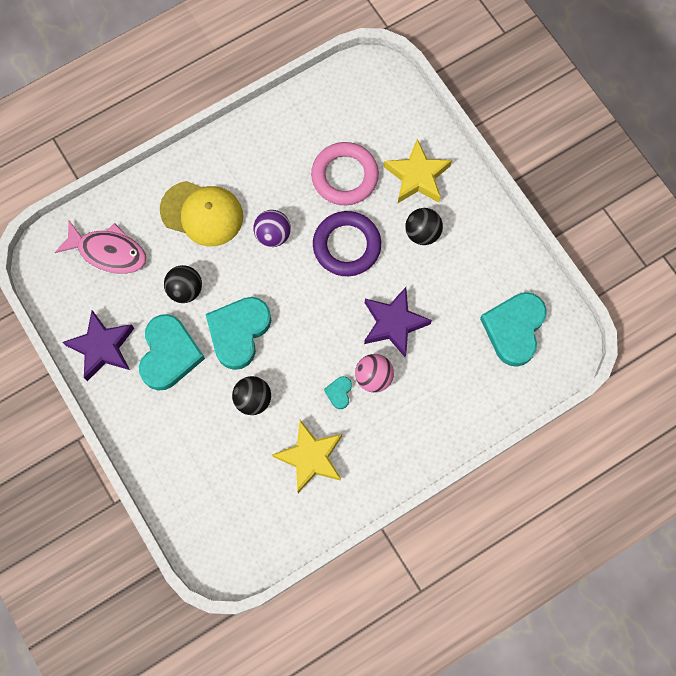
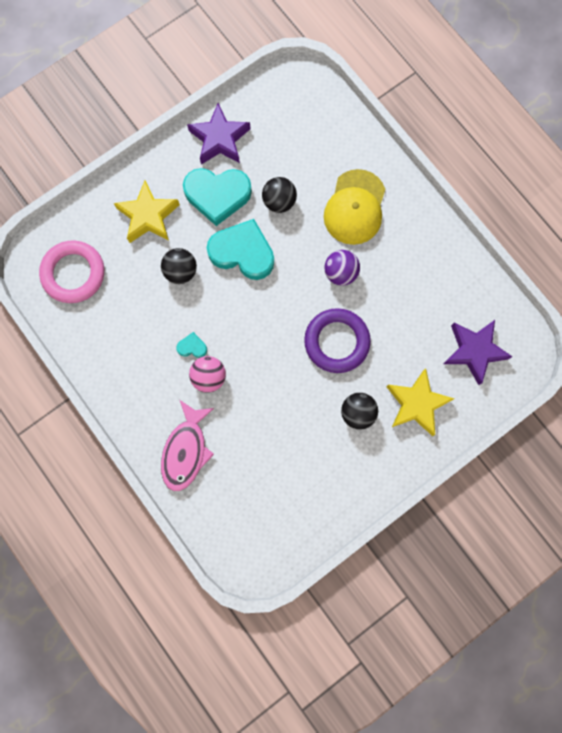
camera: 85 degrees right, 5 degrees up
(108, 252) = (309, 132): pink fish -> pink fish (186, 450)
(310, 457) = (130, 327): yellow star -> yellow star (148, 216)
(344, 176) = (408, 334): pink ring -> pink ring (73, 273)
(394, 323) = (263, 392): purple star -> purple star (474, 351)
(514, 329) = (267, 508): turquoise heart -> none

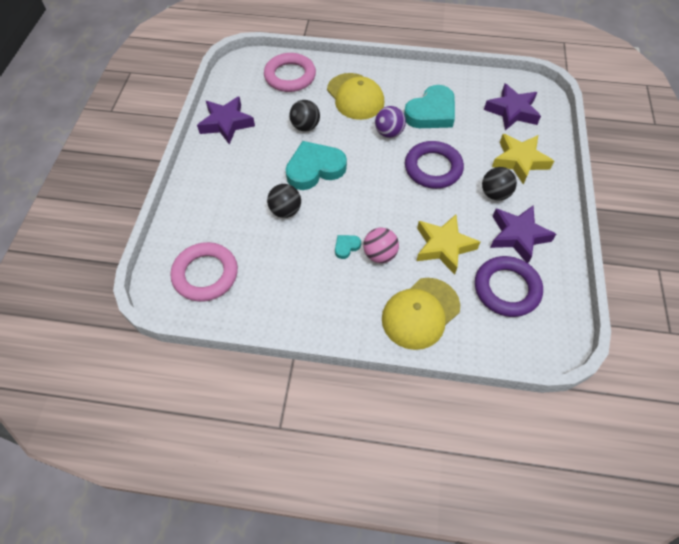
camera: 45 degrees left, 20 degrees down
(148, 216) = (224, 198): yellow star -> yellow star (443, 246)
(186, 450) = (420, 313): pink fish -> yellow cap
(217, 195) = (260, 152): turquoise heart -> turquoise heart (431, 112)
(268, 495) = (506, 289): none -> purple ring
(323, 132) = (290, 76): none -> pink ring
(329, 464) = (518, 236): none -> purple star

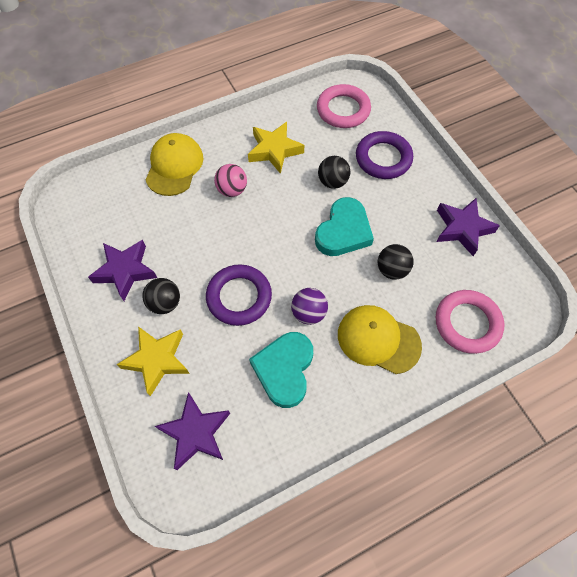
camera: 145 degrees right, 5 degrees up
(346, 247) = (262, 181): turquoise heart -> none
(443, 246) = (185, 225): yellow star -> yellow star (274, 150)
(506, 289) = (116, 219): purple ring -> purple ring (383, 158)

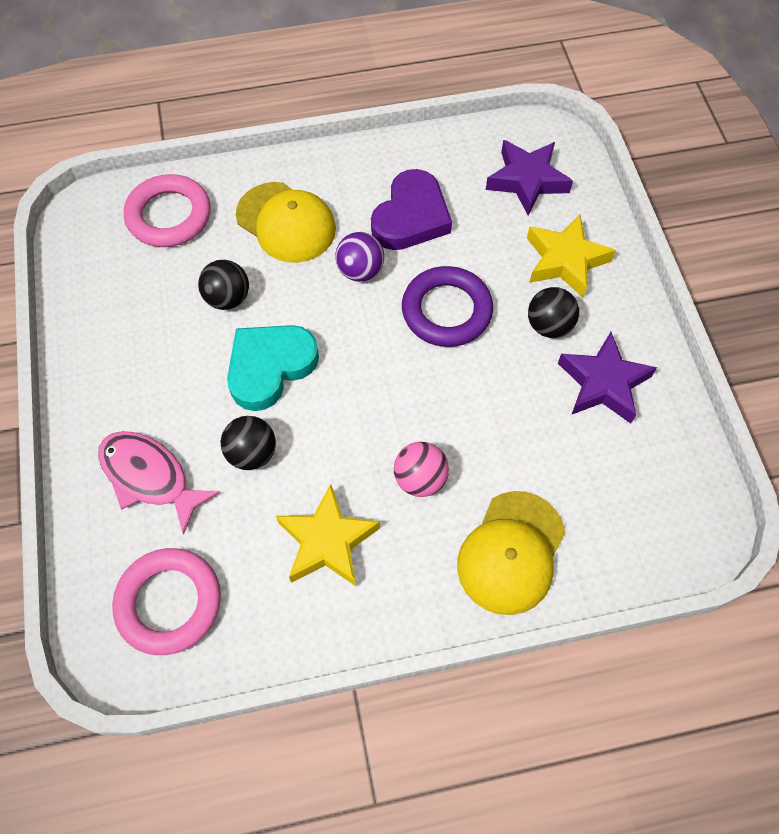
camera: 165 degrees left, 0 degrees up
(284, 370) = (411, 217): turquoise heart -> purple heart
(383, 158) = (149, 477): purple ring -> pink fish
(462, 228) = (98, 331): purple star -> none

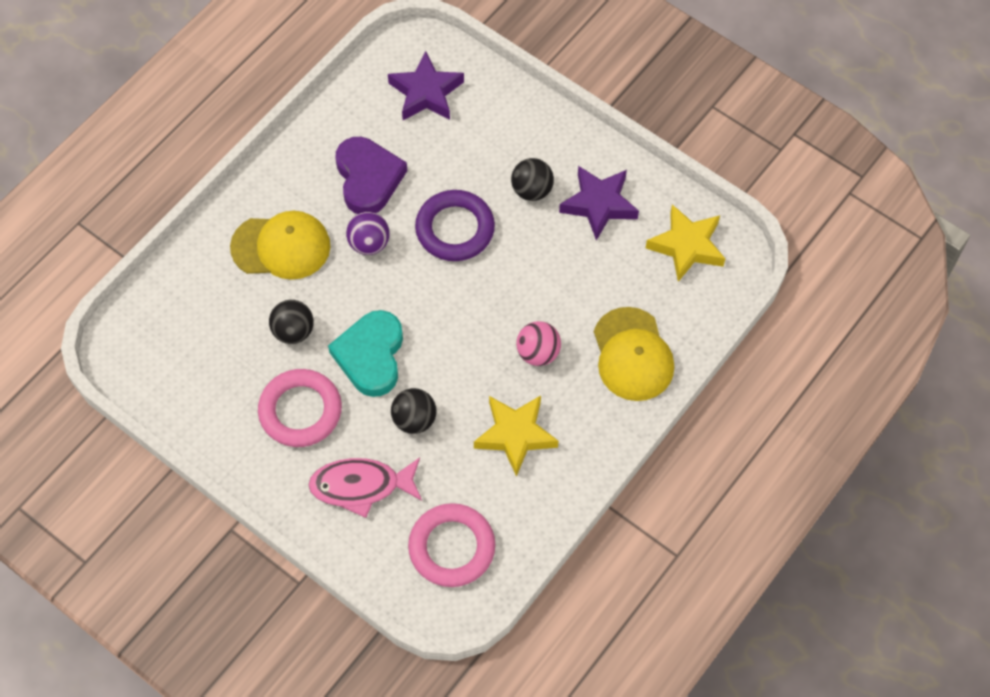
camera: 40 degrees left, 0 degrees up
(169, 216) = (187, 304): pink ring -> pink ring (300, 411)
(565, 260) = (503, 135): yellow star -> yellow star (686, 246)

